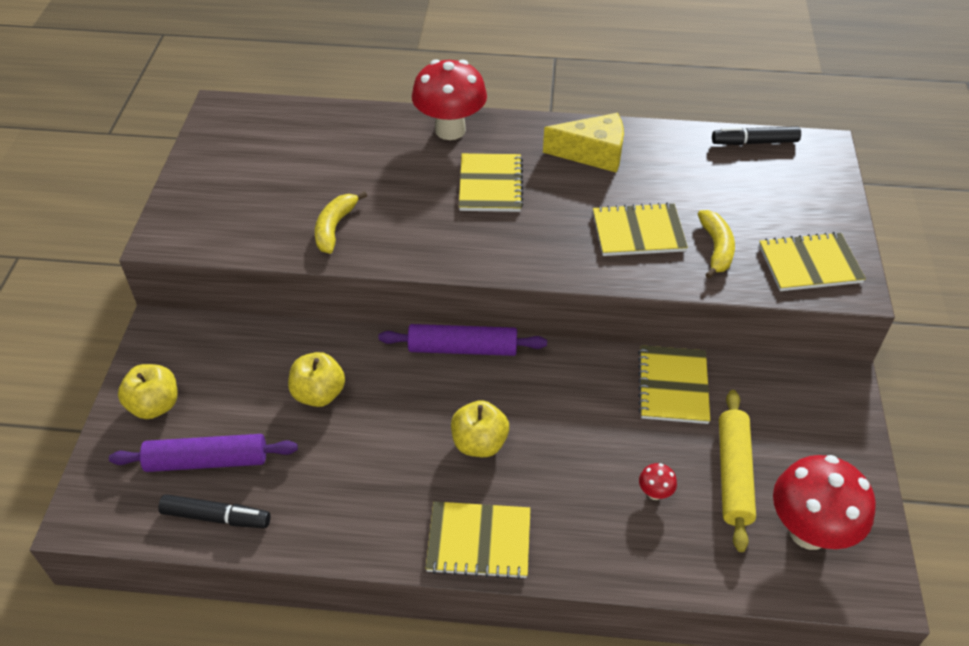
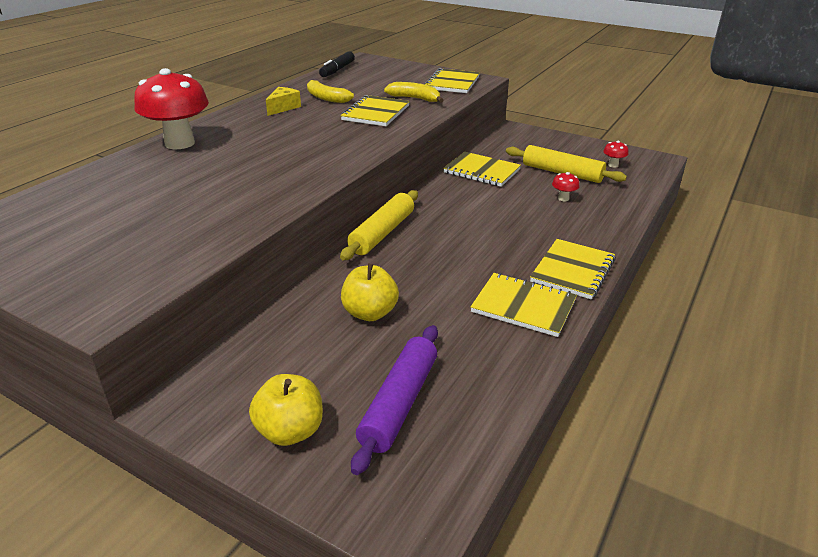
camera: 65 degrees left, 15 degrees down
(216, 517) = (476, 410): black marker -> none
(335, 227) = (226, 212): yellow banana -> yellow banana (326, 98)
(462, 348) = (382, 233): purple rolling pin -> yellow rolling pin
(479, 443) = (481, 248): yellow apple -> none
(490, 185) = (265, 143): yellow notebook -> yellow notebook (523, 306)
(593, 154) = (283, 108): yellow cheese -> yellow cheese, size x0.62
(808, 531) = (613, 165): red mushroom -> red mushroom, size x0.40

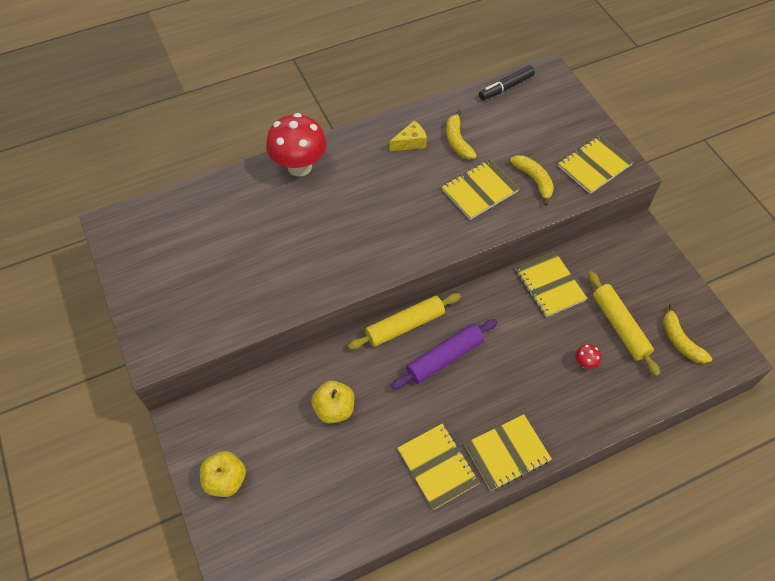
camera: 35 degrees right, 25 degrees up
(399, 403) = (294, 499): purple rolling pin -> purple rolling pin (444, 358)
(613, 165) = (680, 341): red mushroom -> yellow banana

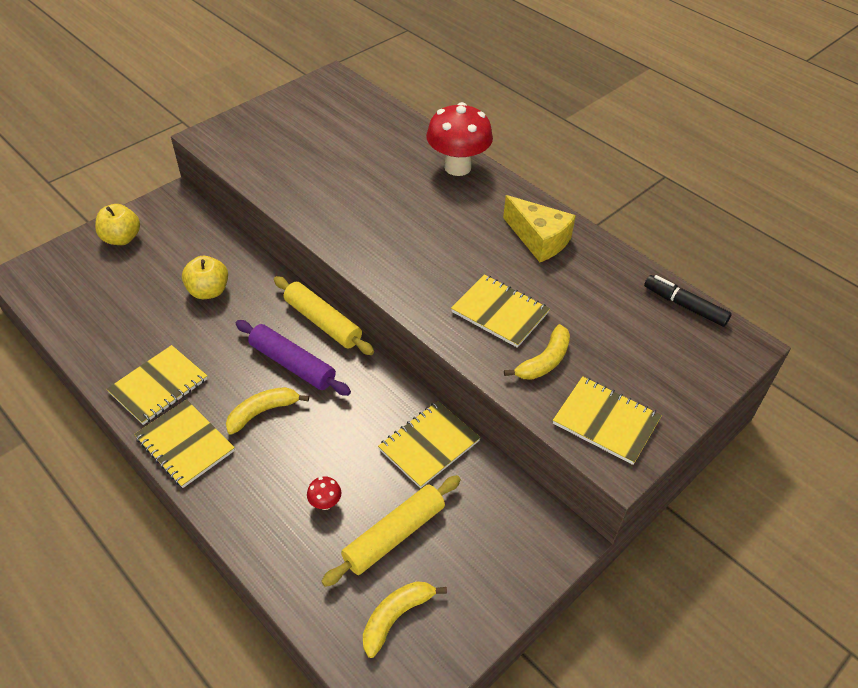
camera: 70 degrees right, 10 degrees down
(410, 143) = (539, 239): yellow cheese -> yellow cheese, size x1.60
(457, 141) = (566, 278): yellow banana -> yellow banana (263, 412)

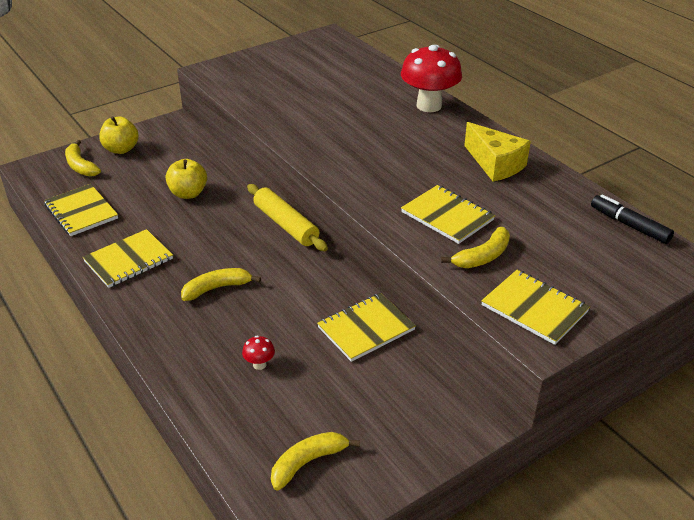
camera: 10 degrees right, 10 degrees down
(79, 265) = (81, 166): none -> yellow banana
(185, 445) = (142, 306): yellow notebook -> yellow notebook (81, 212)
(292, 364) = (251, 254): purple rolling pin -> none
(394, 535) = (319, 396): yellow rolling pin -> none

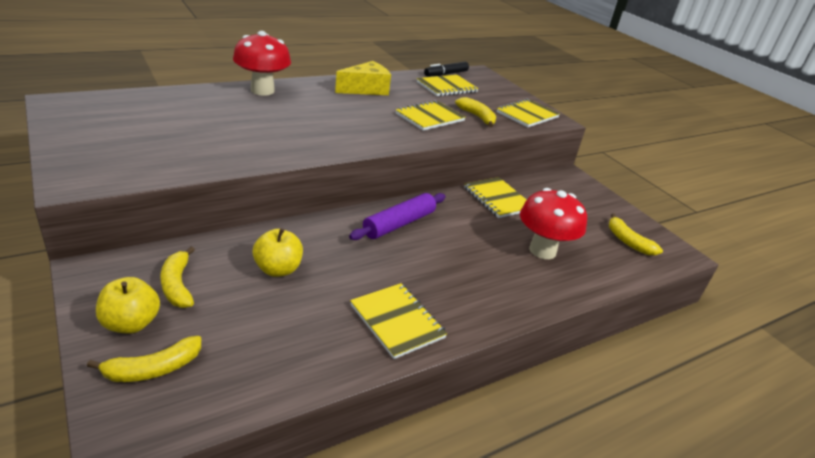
camera: 90 degrees left, 5 degrees down
(81, 212) = (282, 365): yellow notebook -> yellow notebook (447, 87)
(217, 288) = (449, 263): yellow banana -> yellow banana (177, 285)
(259, 364) = (542, 250): red mushroom -> red mushroom, size x2.47
(278, 251) = (399, 224): none -> purple rolling pin
(286, 225) = (358, 215): yellow rolling pin -> none

